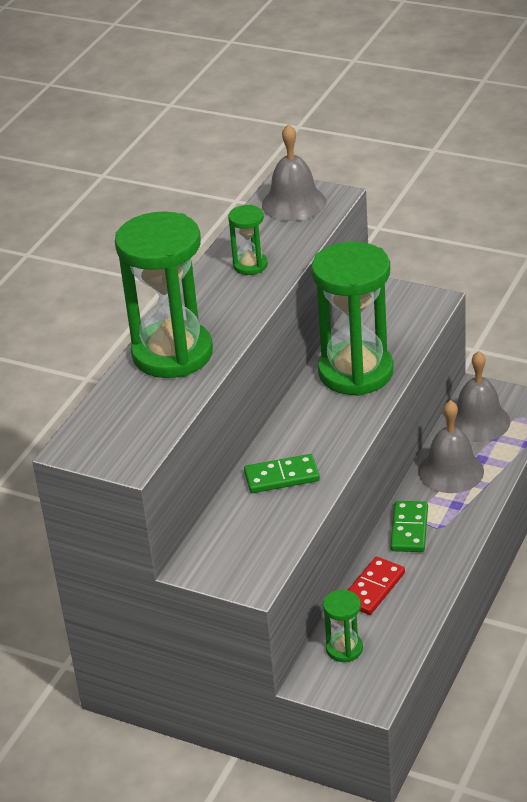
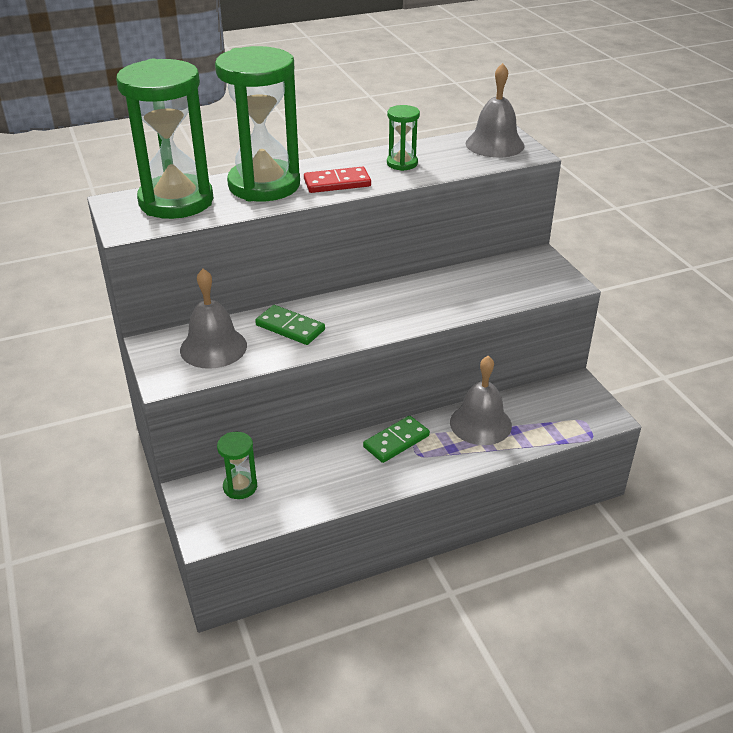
camera: 40 degrees right, 0 degrees up
(356, 372) = (441, 295): green hourglass -> green hourglass (176, 201)
(373, 588) = (316, 462): red domino -> red domino (337, 183)
(478, 421) = (548, 404): grey bell -> grey bell (213, 347)

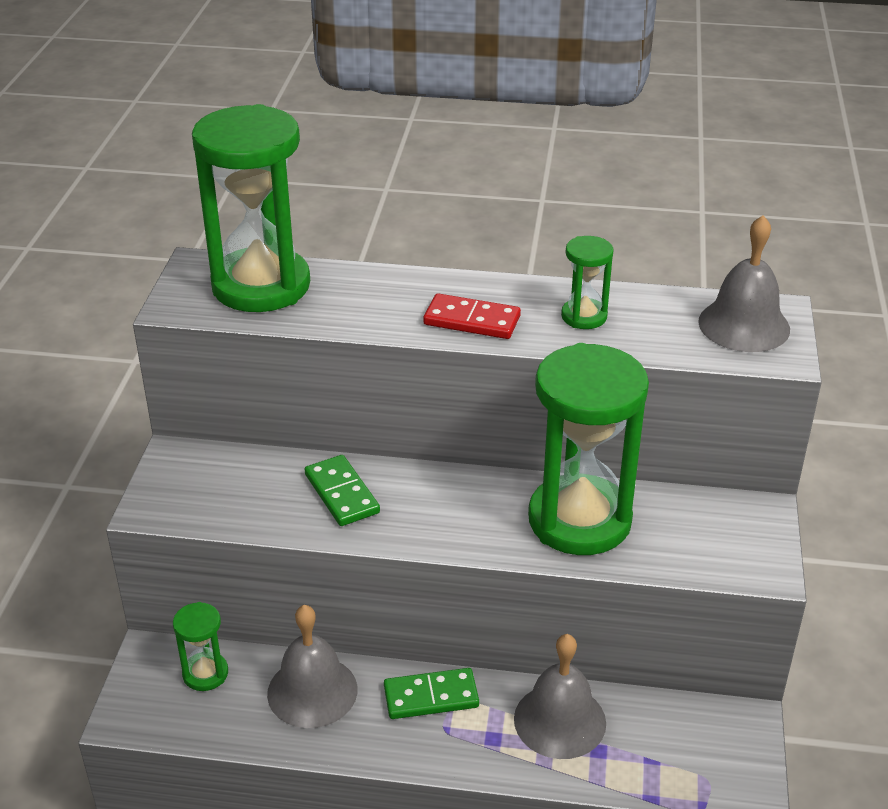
camera: 30 degrees right, 0 degrees up
(213, 347) = (234, 486): grey bell -> grey bell (312, 691)
(264, 185) = (381, 295): green hourglass -> green hourglass (579, 520)

